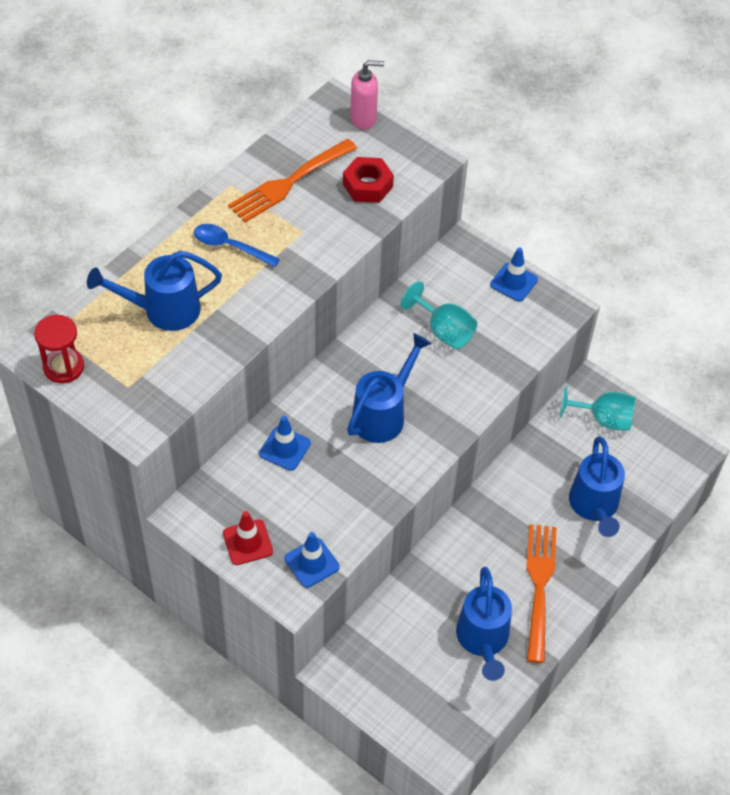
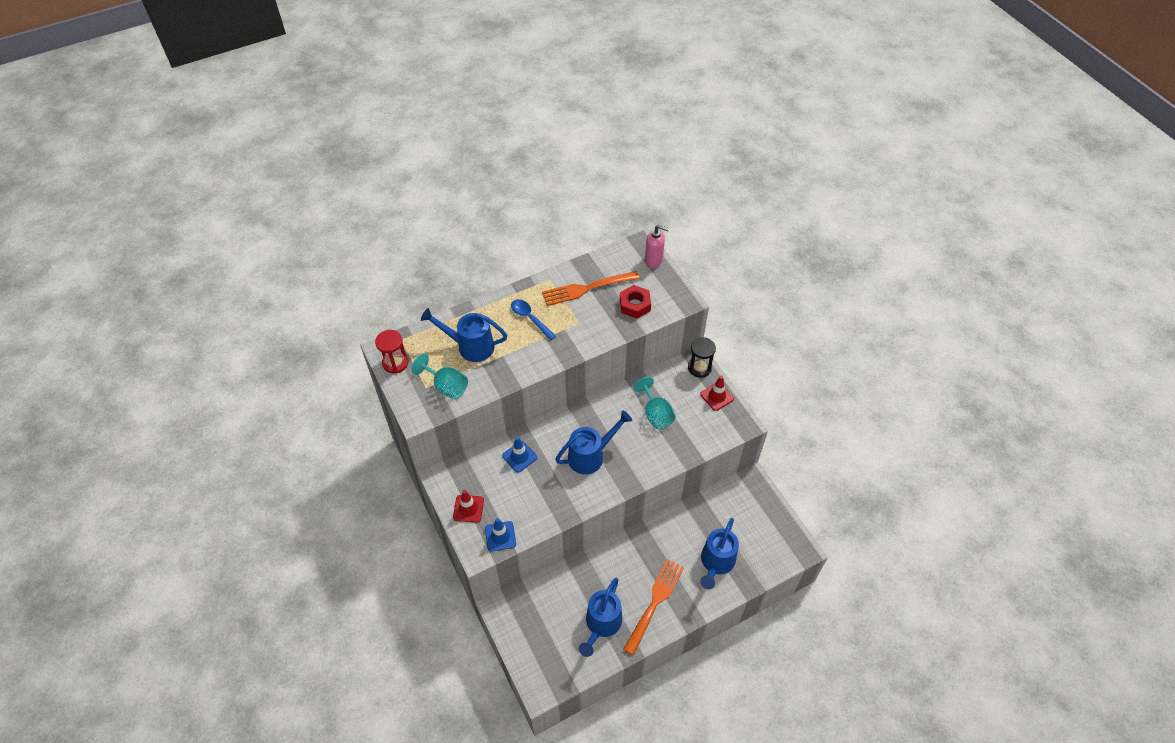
camera: 25 degrees right, 0 degrees up
(472, 252) = (699, 368): none -> black hourglass
(513, 282) = (717, 396): blue traffic cone -> red traffic cone
(603, 419) = (750, 506): turquoise goblet -> turquoise goblet (446, 386)

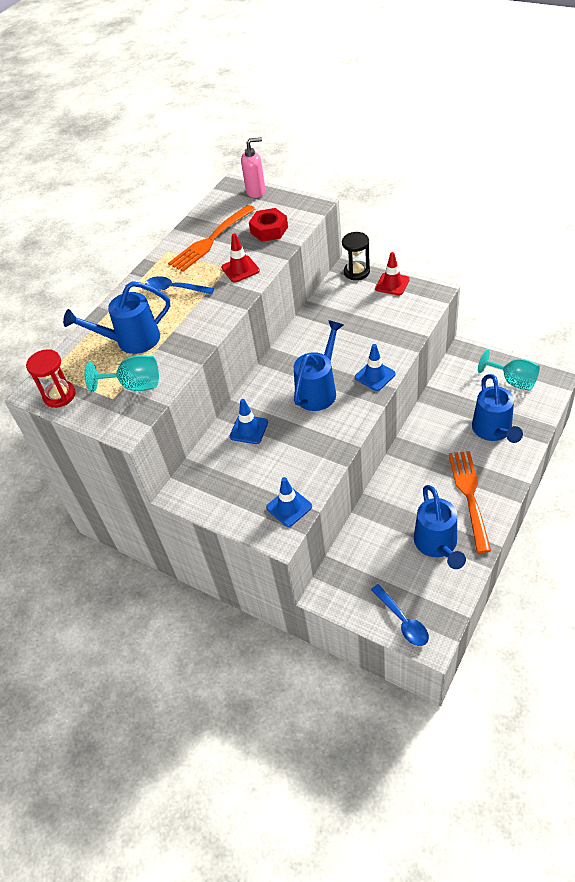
camera: 25 degrees left, 5 degrees down
(468, 509) = (234, 503): red traffic cone -> red traffic cone (240, 269)
(534, 663) = (402, 620): none -> blue spoon
(639, 470) = (375, 376): none -> blue traffic cone
(655, 414) = (349, 325): turquoise goblet -> turquoise goblet (513, 381)

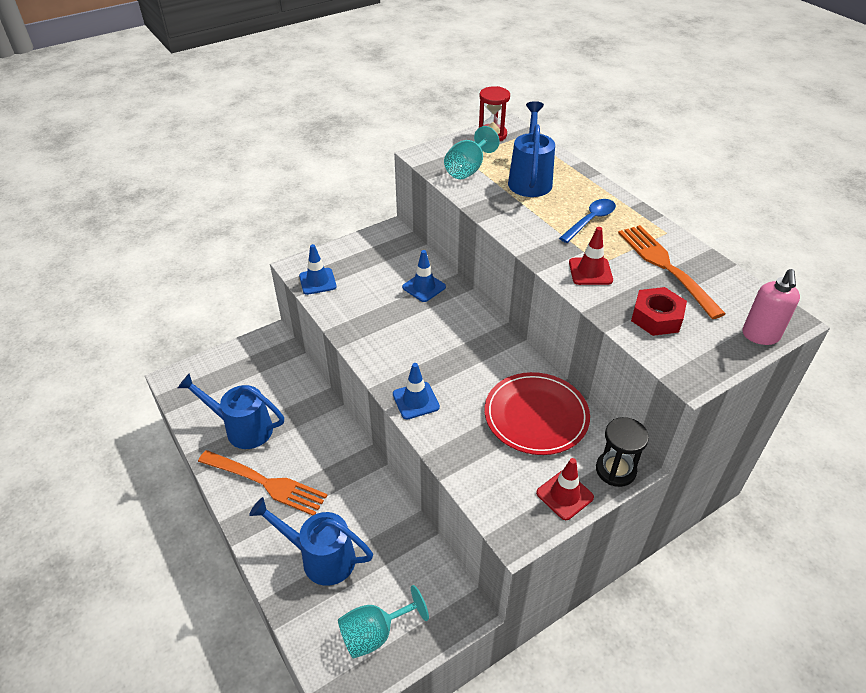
camera: 110 degrees right, 5 degrees down
(319, 390) = (433, 350): blue watering can -> none
(341, 316) = (536, 416): none -> red plate
(402, 620) = (205, 371): blue spoon -> none

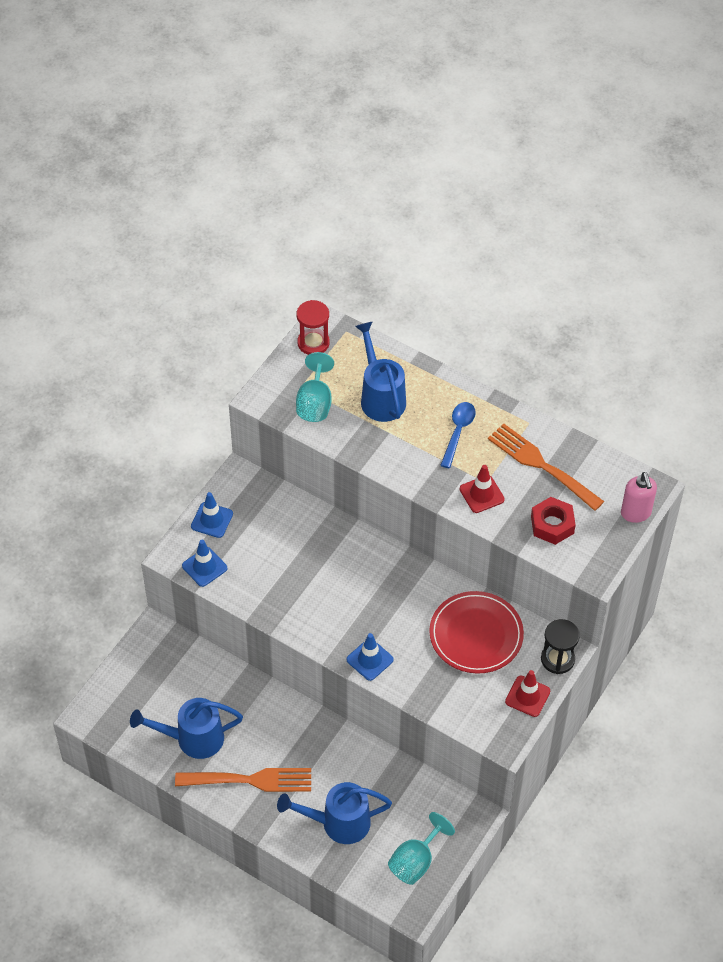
camera: 25 degrees left, 10 degrees up
(424, 287) = (311, 535): blue traffic cone -> blue traffic cone (212, 520)

